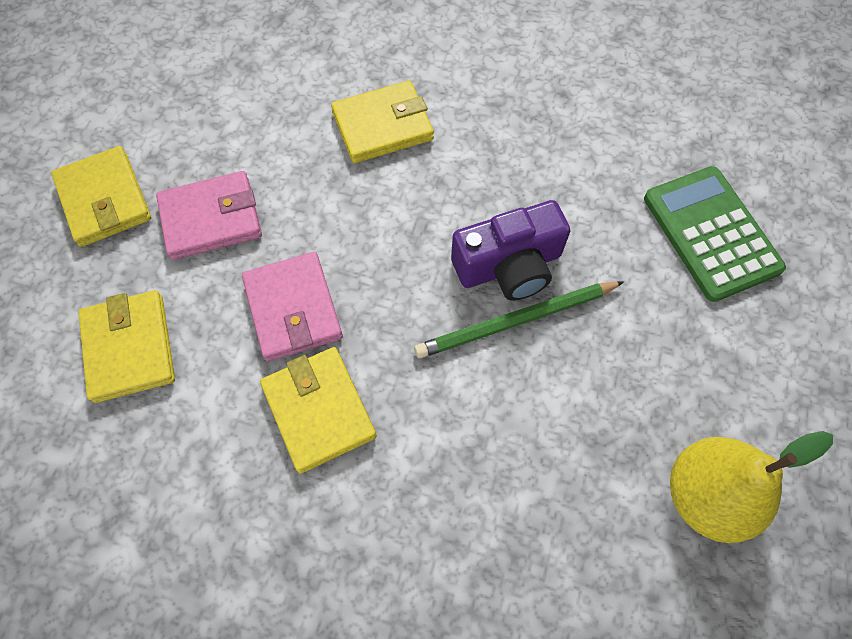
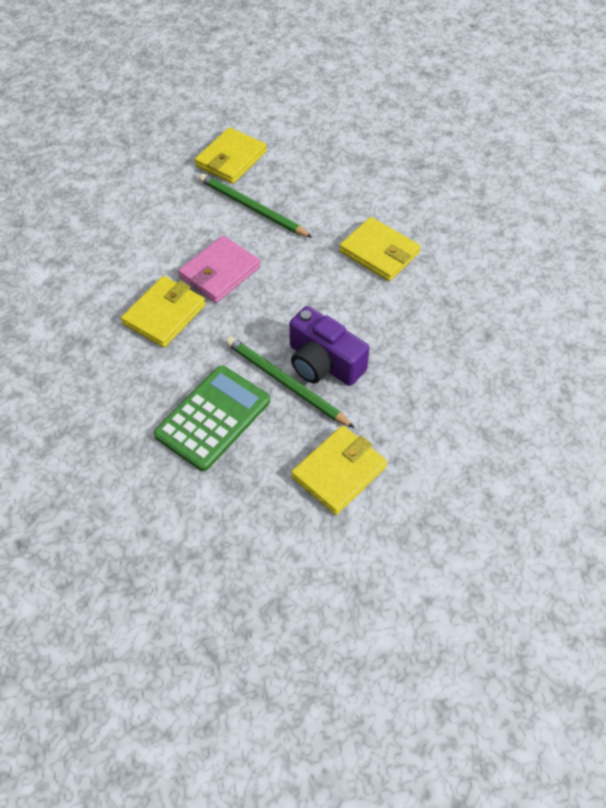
camera: 60 degrees right, 10 degrees down
(129, 348) = (150, 217): yellow wallet -> yellow wallet (339, 472)
(211, 219) = (252, 208): pink wallet -> green pencil
(706, 496) = (228, 538): yellow pear -> none
(711, 233) = (436, 469): green calculator -> green calculator (213, 418)

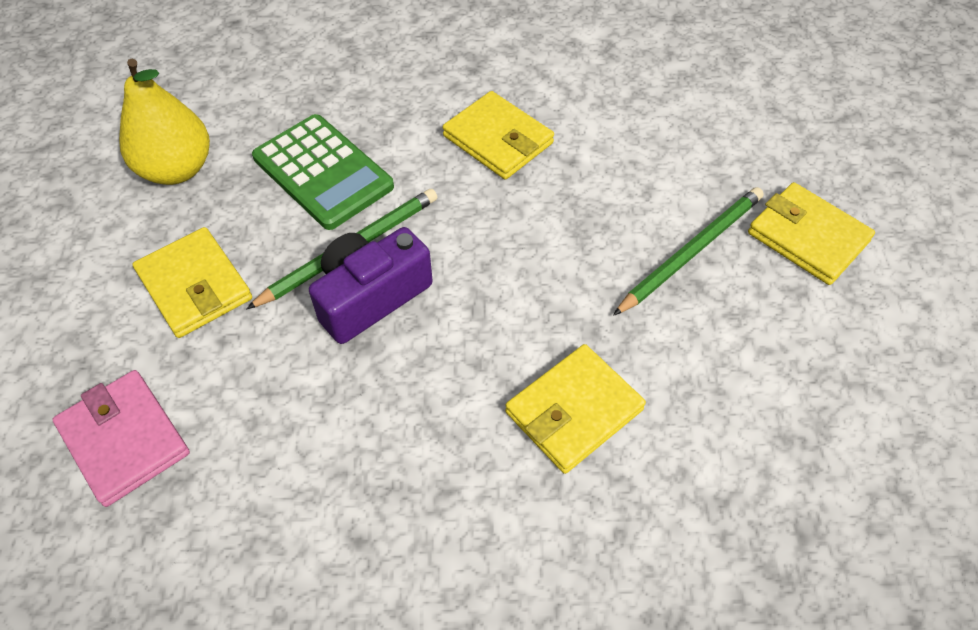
camera: 100 degrees right, 0 degrees up
(220, 272) = (562, 200): pink wallet -> pink wallet (124, 439)
(224, 526) = (177, 169): none -> yellow pear

